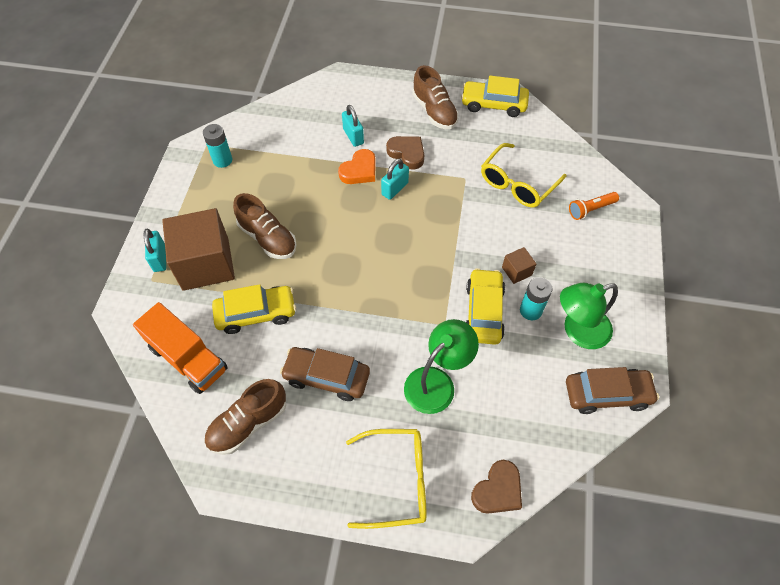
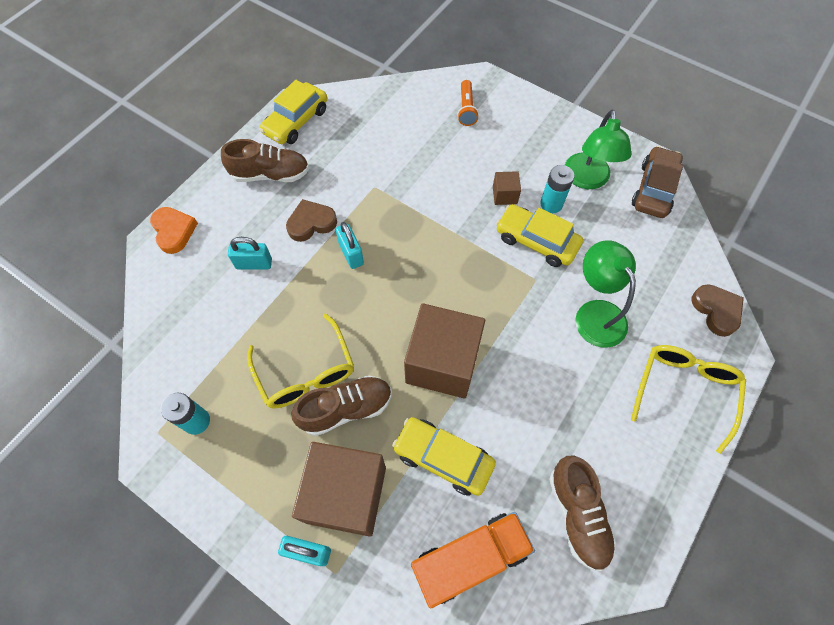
camera: 65 degrees left, 5 degrees up
(256, 313) = (443, 458): yellow car -> yellow car turned 75 degrees counterclockwise
(326, 377) = (552, 412): brown car -> none
(333, 284) = (442, 362): none -> brown cube
(359, 170) = (306, 277): orange heart -> orange heart (174, 231)
(517, 184) = (406, 149): yellow glasses -> yellow glasses (306, 372)

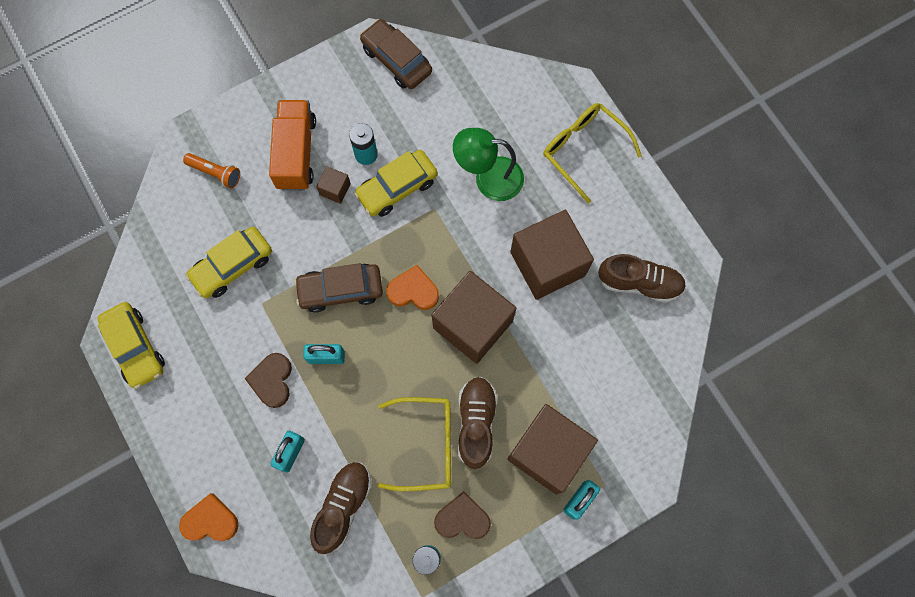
camera: 65 degrees left, 10 degrees up
(270, 174) = (191, 399): brown shoe -> brown shoe (343, 506)
(416, 238) = (340, 290): none -> brown car
(443, 458) = (553, 362): yellow car -> yellow car (232, 266)
(447, 296) = (413, 291): none -> orange heart
(469, 558) = (636, 378): orange truck -> orange truck (296, 153)
(542, 407) = (547, 264): none -> brown cube
(587, 180) = (357, 109): green lamp -> none
(716, 311) = (532, 84): brown heart -> brown heart (462, 518)

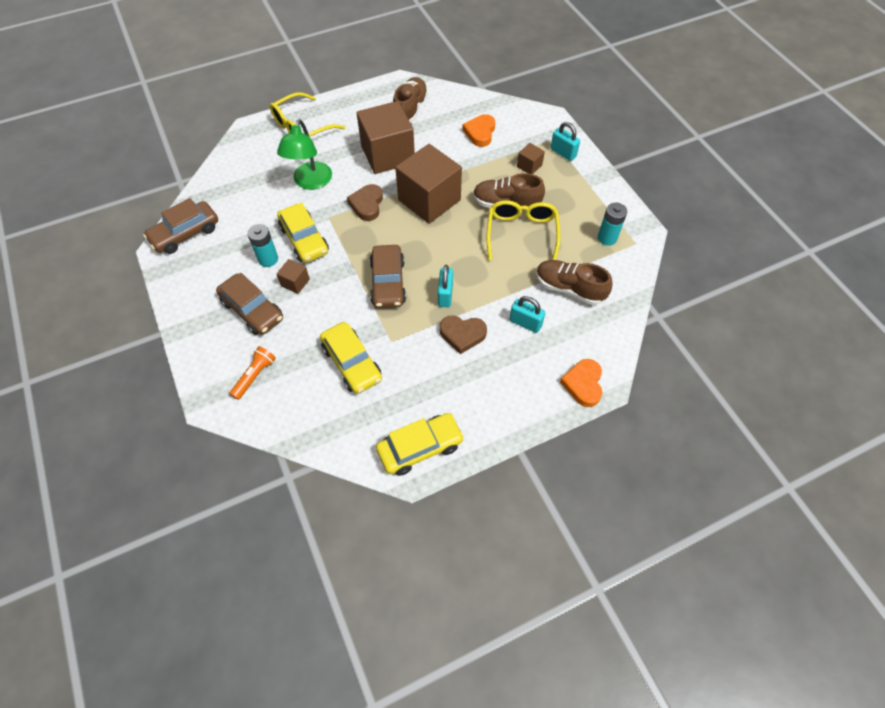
camera: 85 degrees left, 15 degrees down
(296, 153) = (252, 310): orange truck -> brown car
(413, 291) = (396, 234): orange heart -> orange heart (480, 133)
(462, 518) = (577, 216): brown heart -> brown heart (367, 204)
(548, 452) = (529, 166): brown cube -> brown cube, size x0.43

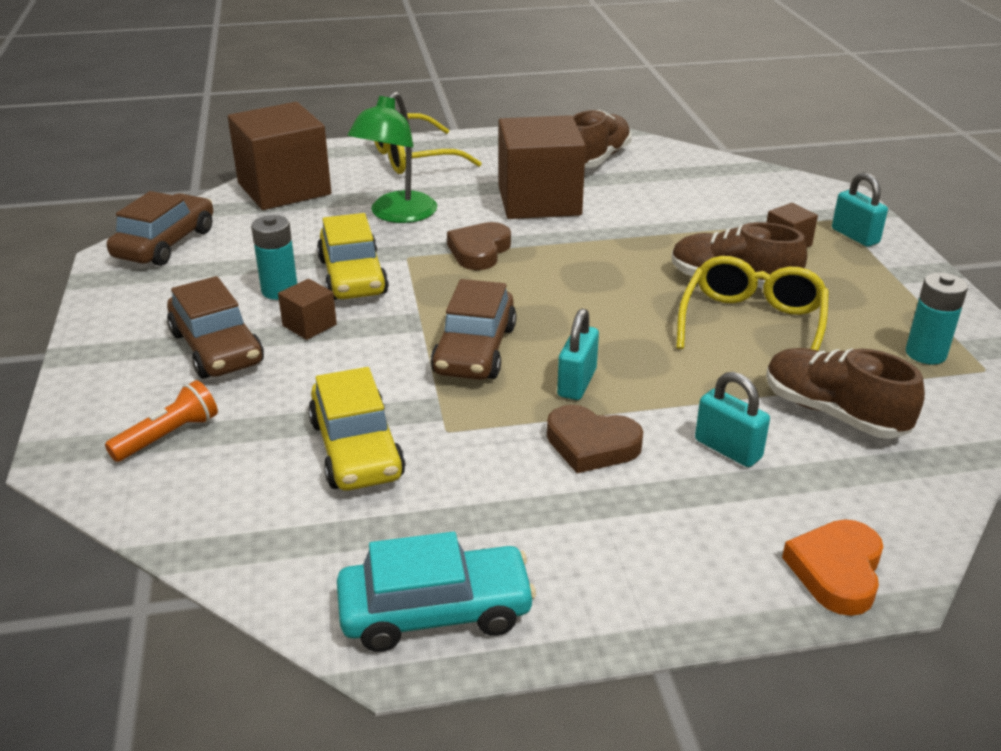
camera: 15 degrees right, 25 degrees down
(185, 234) = (165, 243): brown car -> brown car turned 135 degrees clockwise
(420, 447) = (435, 611): yellow car -> turquoise car
(429, 200) = (591, 260): brown cube -> brown cube (284, 189)
(480, 133) = (707, 196): orange heart -> none

